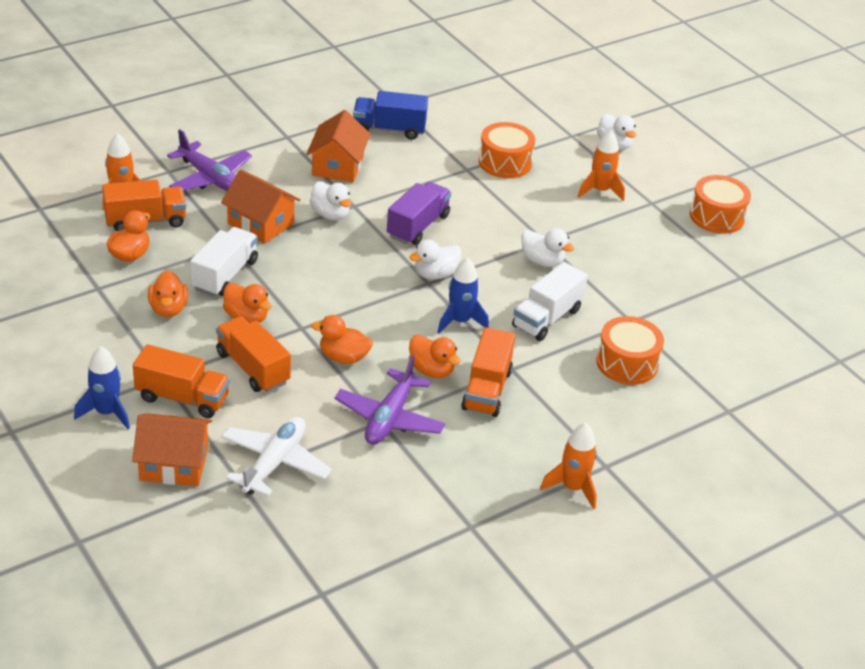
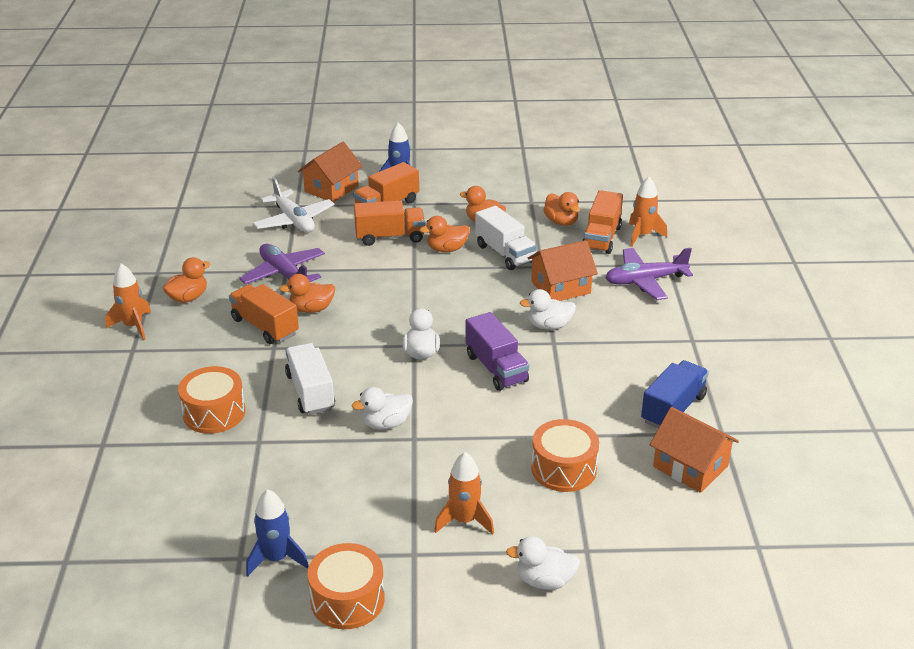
camera: 125 degrees right, 5 degrees down
(337, 166) = (624, 354): orange house -> orange house (690, 466)
(343, 357) = (364, 276): orange duck -> orange duck (188, 298)
(460, 321) = (351, 343): blue rocket -> blue rocket (276, 558)

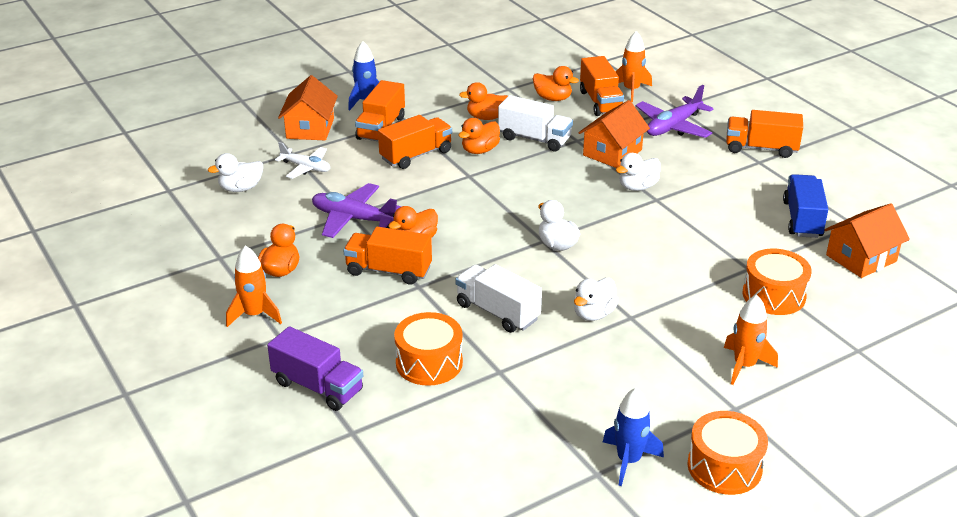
camera: 30 degrees left, 0 degrees up
(294, 220) = (306, 168): white plane -> white plane, size x0.67
(496, 368) = (633, 236): purple truck -> purple truck (318, 387)
(544, 580) = (853, 385): white duck -> white duck (241, 188)
(690, 466) = (861, 258): orange house -> orange house turned 45 degrees counterclockwise
(709, 328) = (761, 148): none -> orange truck

